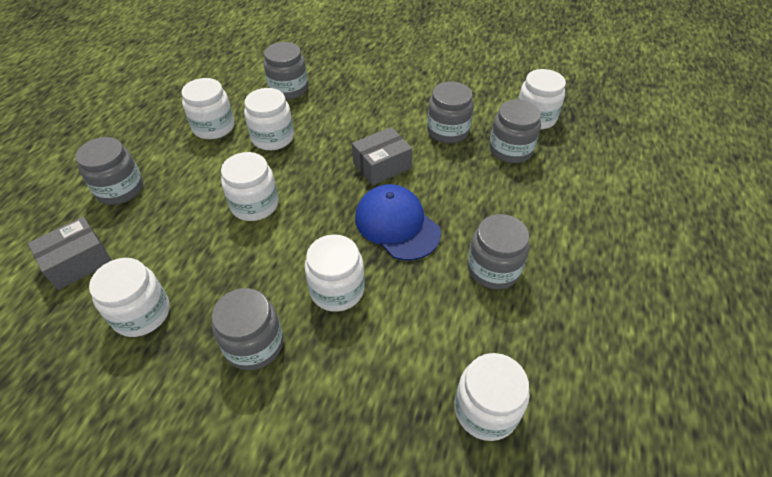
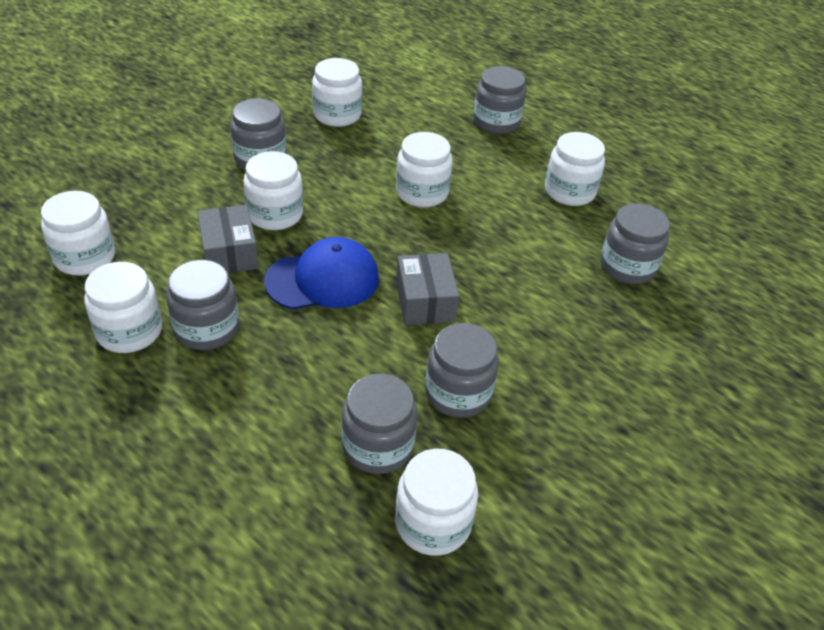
camera: 110 degrees right, 5 degrees down
(78, 262) = (415, 94): grey box -> grey box (229, 253)
(273, 137) = (527, 229): white jar -> white jar (129, 331)

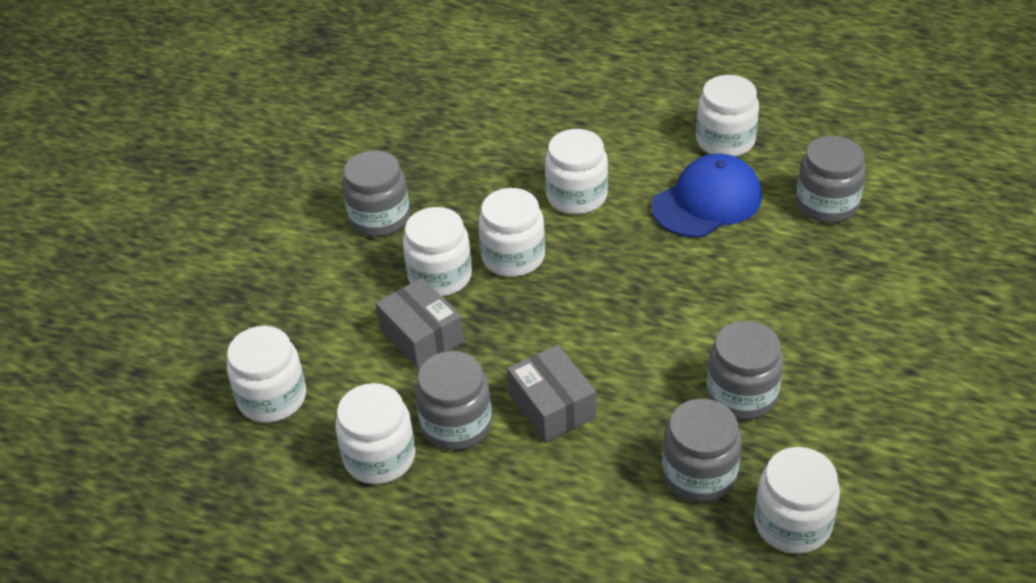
camera: 15 degrees left, 0 degrees up
(323, 280) = (538, 329): blue cap -> blue cap (707, 201)
(337, 115) = (427, 136): white jar -> white jar (513, 257)
(425, 301) = (653, 314): grey box -> grey box (552, 406)
(496, 122) = (603, 85): grey jar -> none

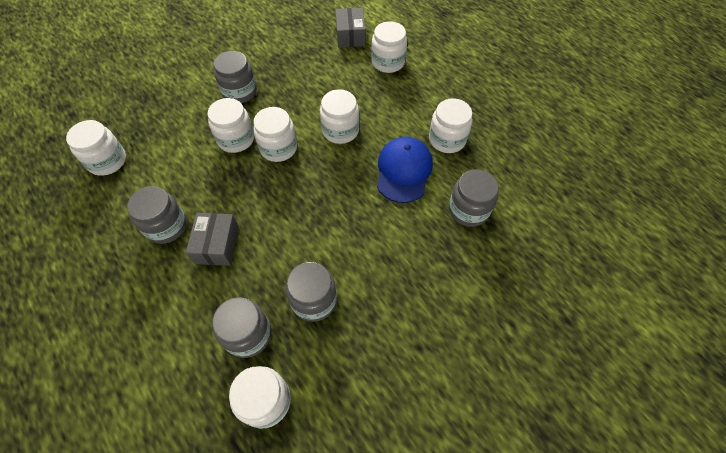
camera: 30 degrees right, 15 degrees up
(379, 457) = (118, 222): white jar -> white jar (388, 62)
(422, 336) = (197, 167): grey box -> grey box (350, 35)
(707, 201) = (403, 171): blue cap -> blue cap turned 75 degrees counterclockwise

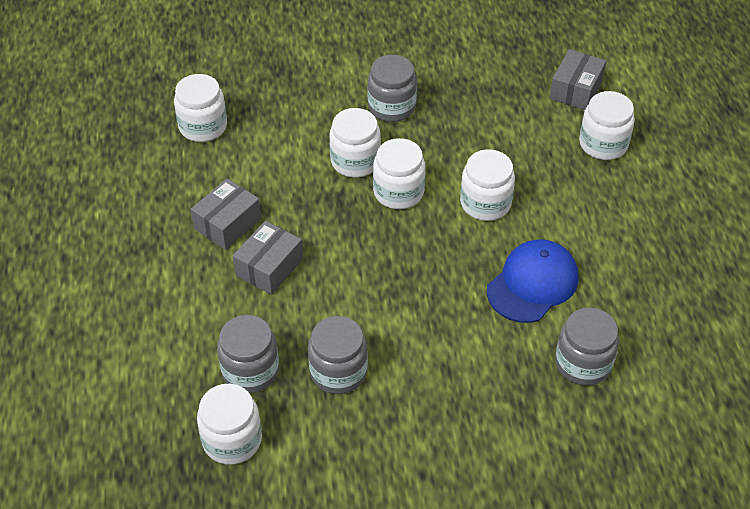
camera: 30 degrees right, 10 degrees down
(166, 226) = (227, 223): grey jar -> grey box
(447, 139) = (614, 271): white jar -> none

